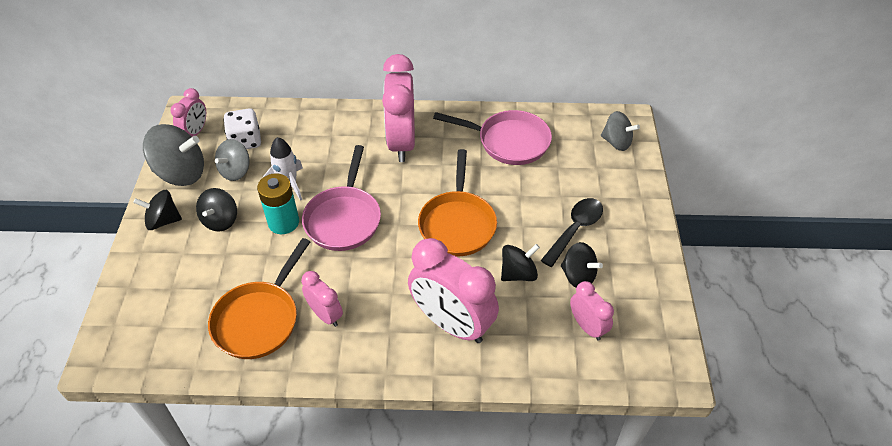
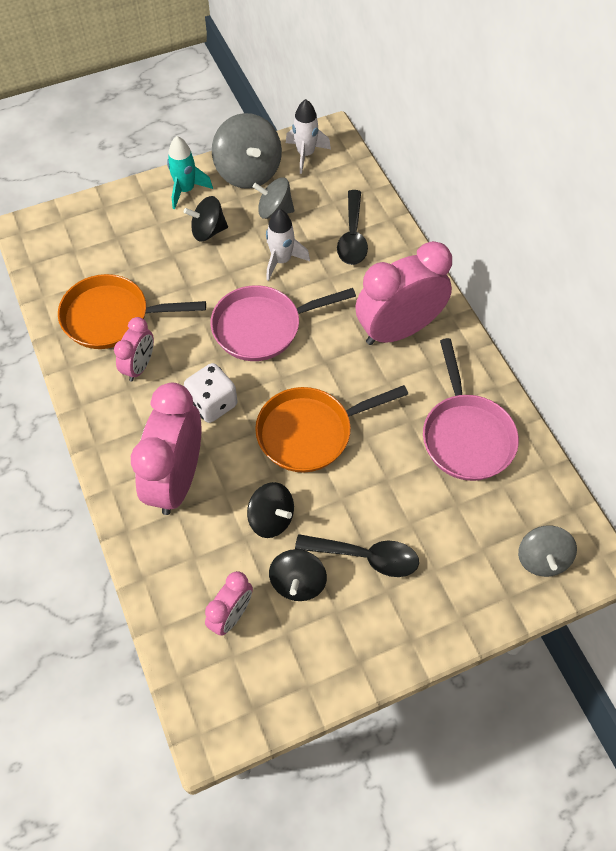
camera: 65 degrees right, 10 degrees up
(163, 221) = (186, 190): black spinning top -> turquoise rocket
(195, 132) = (305, 154): pink clock -> white rocket
(245, 141) = (317, 198): white dice -> white dice (212, 403)
(283, 222) = (231, 280): turquoise battery -> none
(299, 135) = (352, 236): none -> black spoon

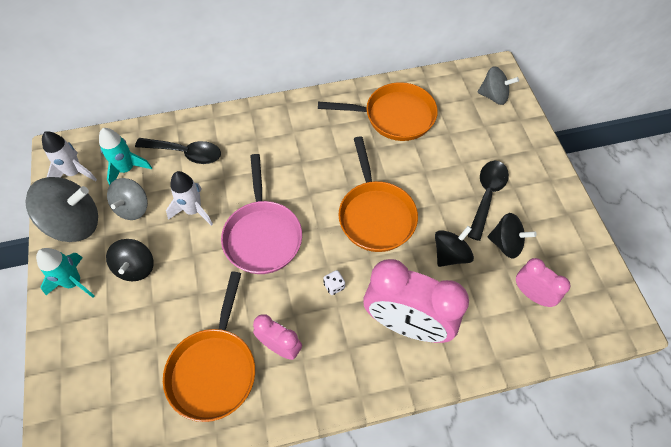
camera: 80 degrees left, 0 degrees up
(212, 403) = (334, 286): white dice -> white dice, size x0.48
(319, 193) = (126, 169): none -> turquoise rocket
(398, 330) = (291, 139): pink clock -> none
(466, 436) = (394, 116): pink pan -> orange pan

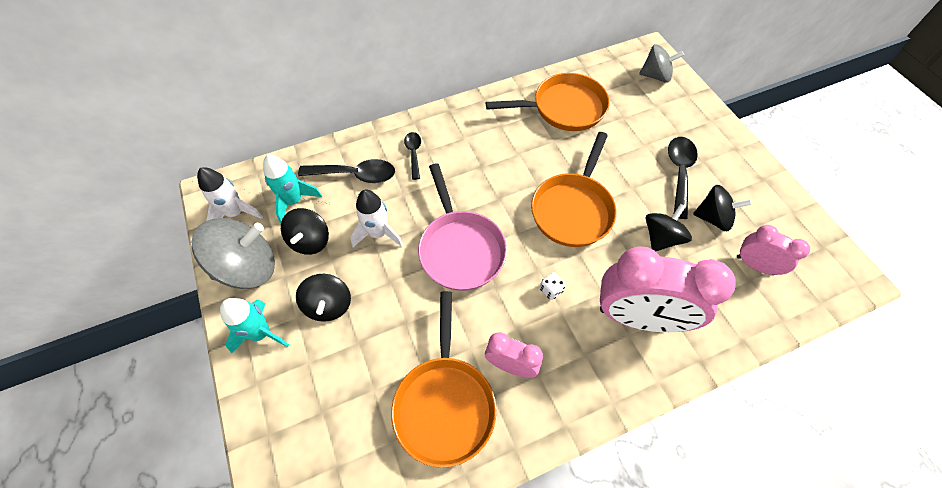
camera: 10 degrees left, 0 degrees up
(133, 208) = (310, 241): grey spinning top -> black spinning top
(243, 140) = (413, 153): none -> black spoon
(375, 215) = (573, 209): orange pan -> orange pan turned 45 degrees clockwise

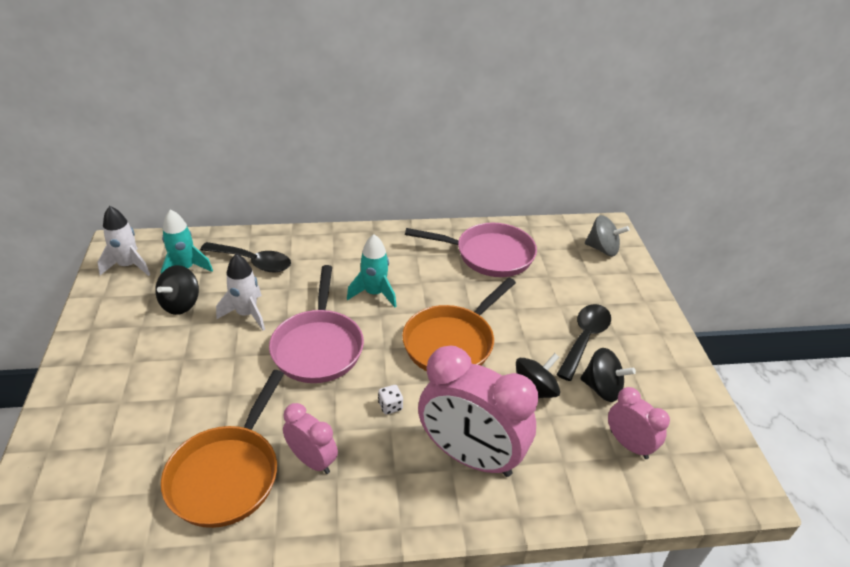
camera: 15 degrees right, 20 degrees down
(248, 267) = (113, 310): grey spinning top -> none
(261, 333) = (92, 366): turquoise rocket -> turquoise rocket (374, 293)
(329, 305) = (166, 360): black spinning top -> none
(413, 153) = (318, 258): black spoon -> none
(564, 108) = (489, 255): orange pan -> pink pan

